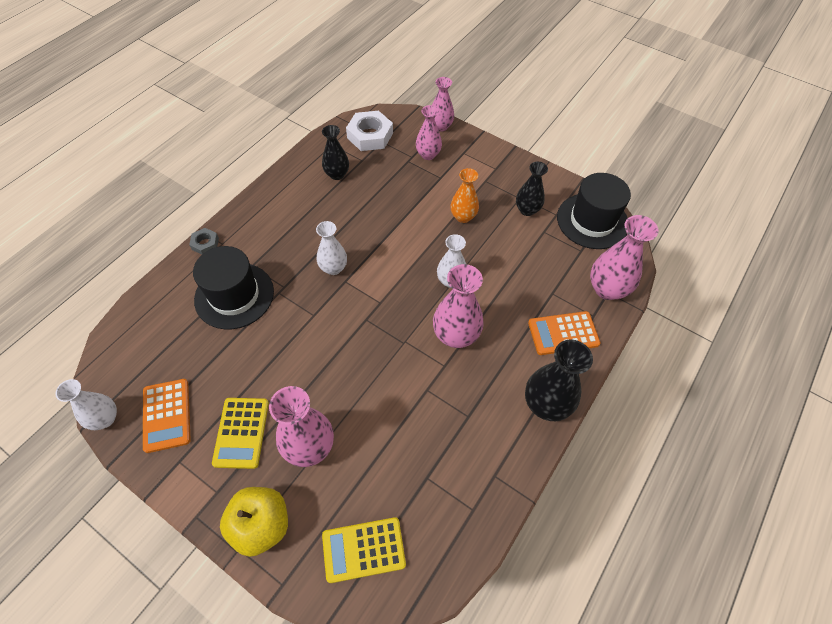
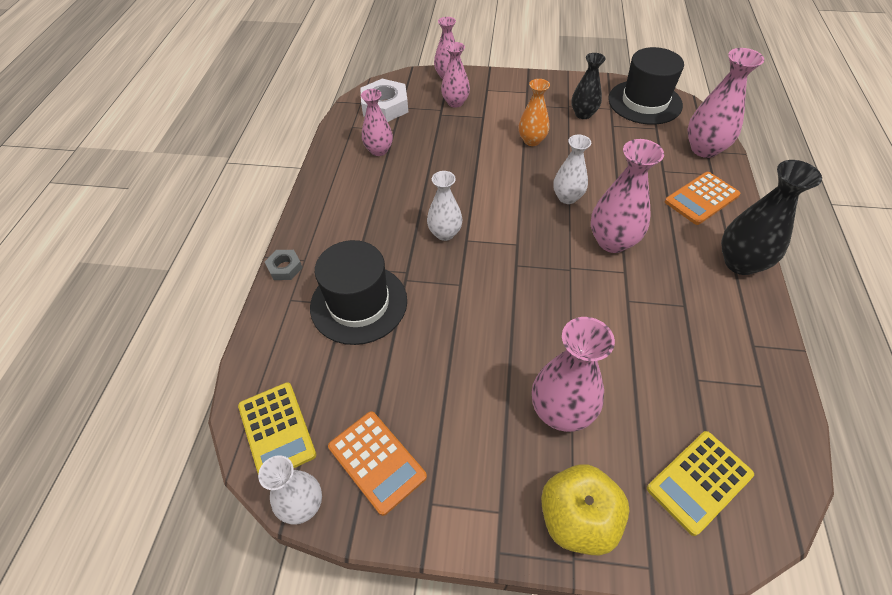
camera: 25 degrees left, 5 degrees down
(241, 432) = (477, 435): yellow calculator -> yellow calculator (277, 430)
(337, 174) = (379, 150): black vase -> pink vase

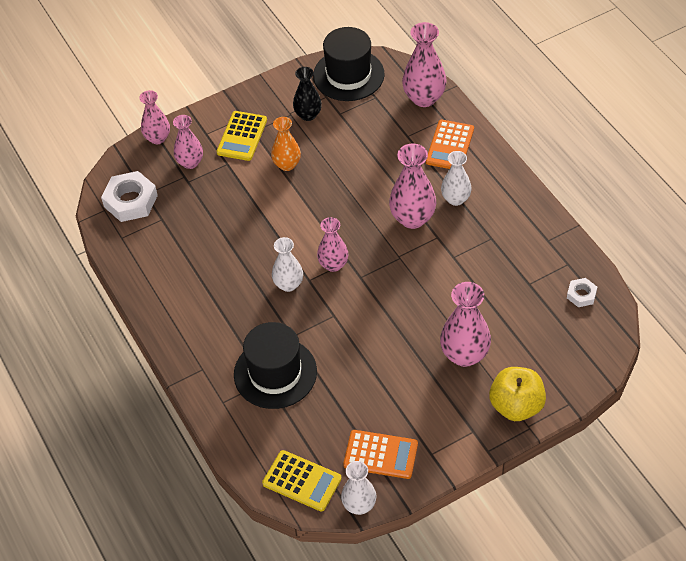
camera: 35 degrees left, 0 degrees up
(285, 267) = (193, 383): grey nut -> none
(379, 150) = (168, 246): pink vase -> pink vase (333, 264)
(567, 197) = (354, 201): white vase -> white vase (455, 199)
(699, 481) = (566, 343): yellow calculator -> yellow calculator (242, 136)
(740, 263) = (506, 184): black vase -> none
(758, 433) = (581, 295): none -> white nut

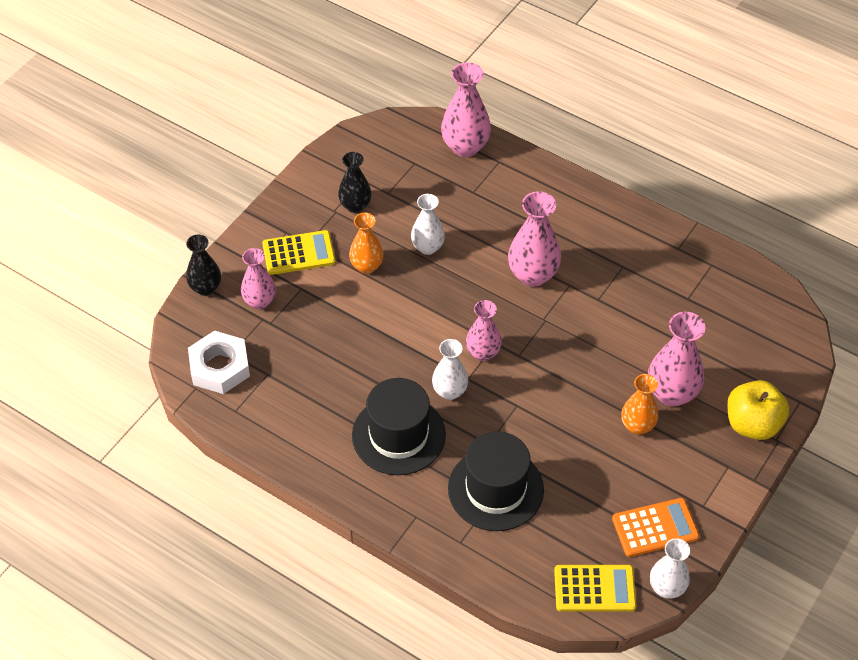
camera: 30 degrees left, 0 degrees up
(157, 138) = (205, 288): pink vase -> black vase
(242, 136) = (298, 253): yellow calculator -> yellow calculator turned 90 degrees counterclockwise
(348, 75) = (371, 149): black hat -> black hat (398, 435)
(419, 369) = (637, 426): none -> orange vase
(450, 145) = (522, 187): orange calculator -> none
(455, 199) = (563, 239): white vase -> white vase (427, 247)
(581, 295) = (743, 290): white nut -> none

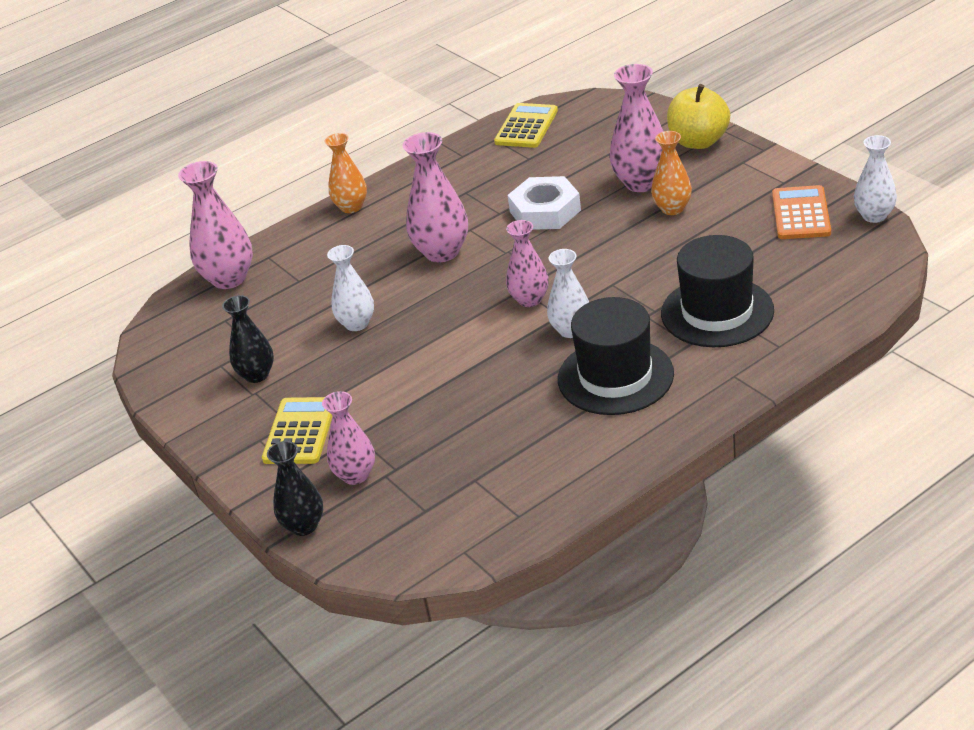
camera: 65 degrees left, 15 degrees down
(220, 367) = (442, 524): white nut -> white nut (545, 211)
(367, 266) = (355, 375): orange vase -> orange vase (351, 207)
(594, 588) = (864, 260): yellow calculator -> yellow calculator (526, 126)

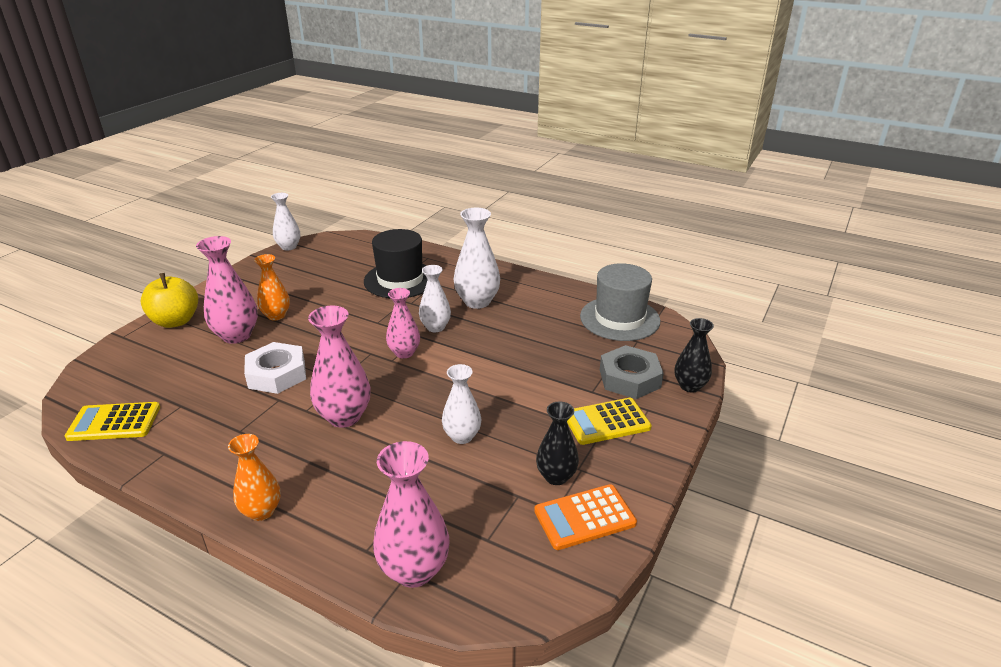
camera: 120 degrees left, 5 degrees down
(355, 475) = (629, 378): pink vase -> grey nut
(488, 511) = (619, 318): none -> grey hat
(615, 376) = (477, 301): black hat -> white vase
(801, 214) = (285, 269): orange calculator -> orange calculator (584, 517)

